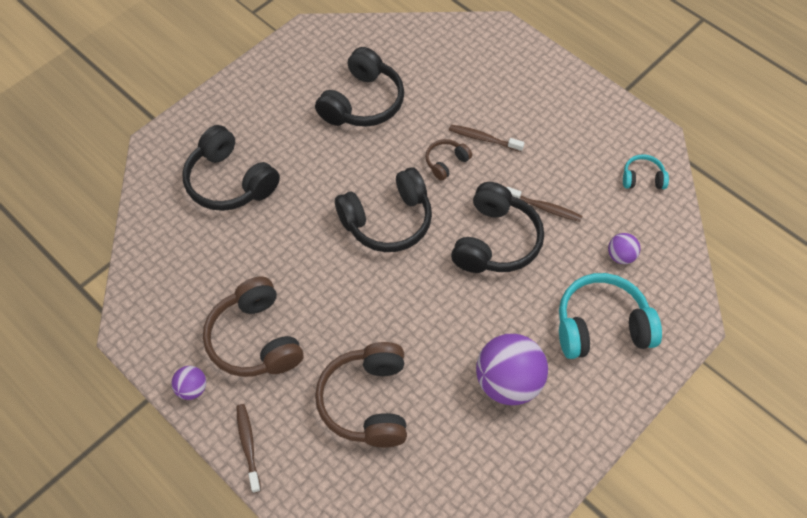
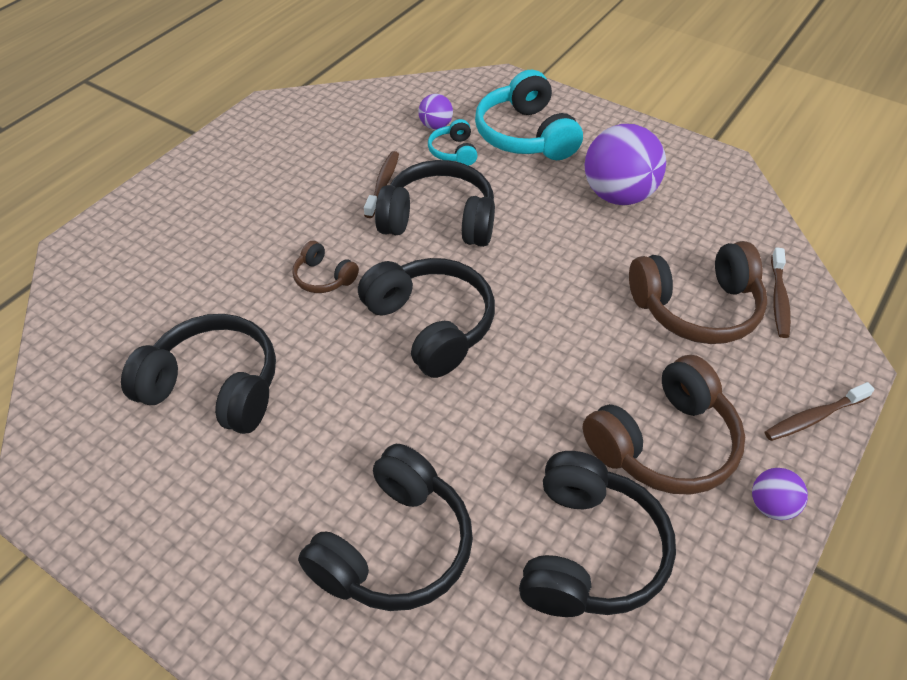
camera: 100 degrees left, 10 degrees down
(196, 276) = (589, 552): none -> black headphones
(483, 139) = (280, 245): brown toothbrush -> brown toothbrush (779, 299)
(642, 178) = (329, 115): turquoise headphones -> turquoise headphones (454, 152)

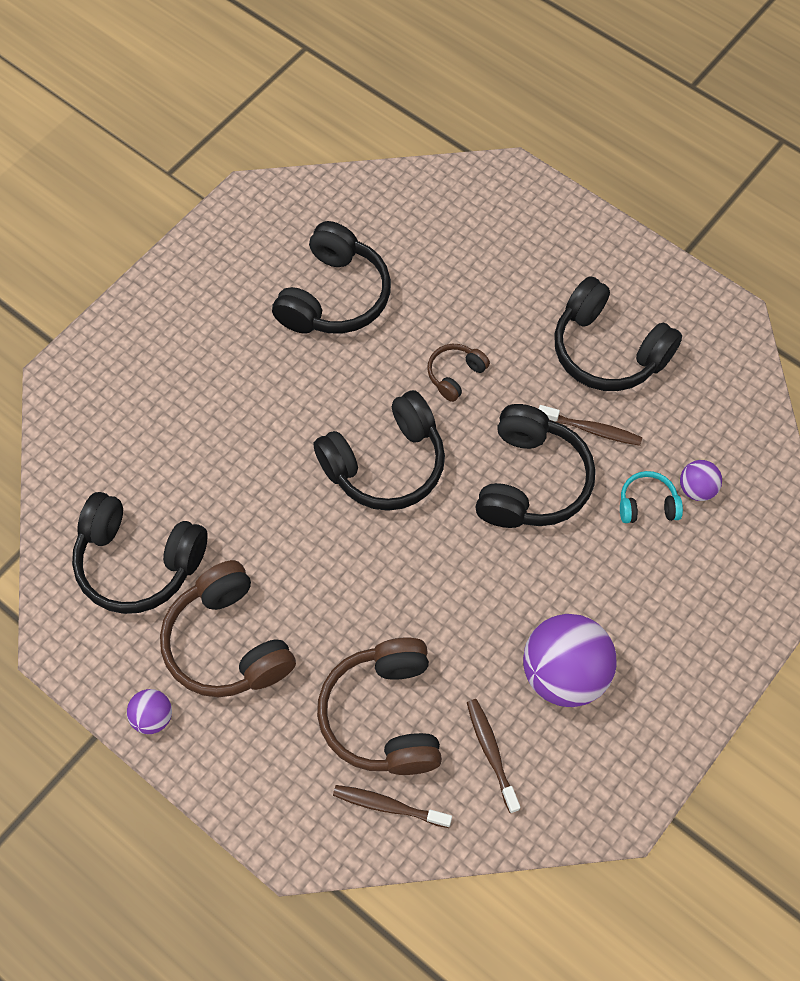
camera: 95 degrees right, 15 degrees up
(394, 547) = (167, 425): black headphones -> black headphones (608, 350)
(526, 135) = (678, 587): turquoise headphones -> none
(813, 417) = (236, 787): brown toothbrush -> brown toothbrush (491, 752)

